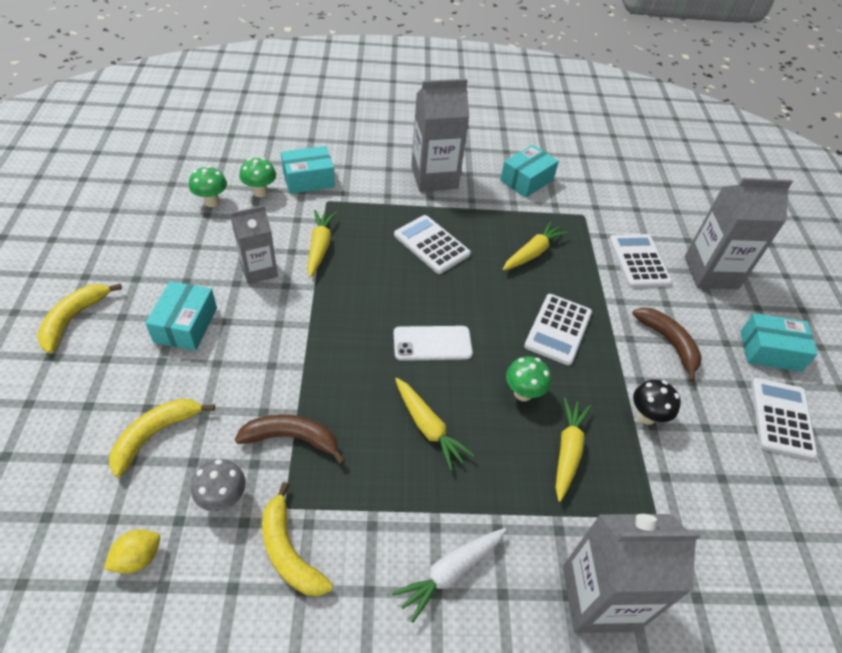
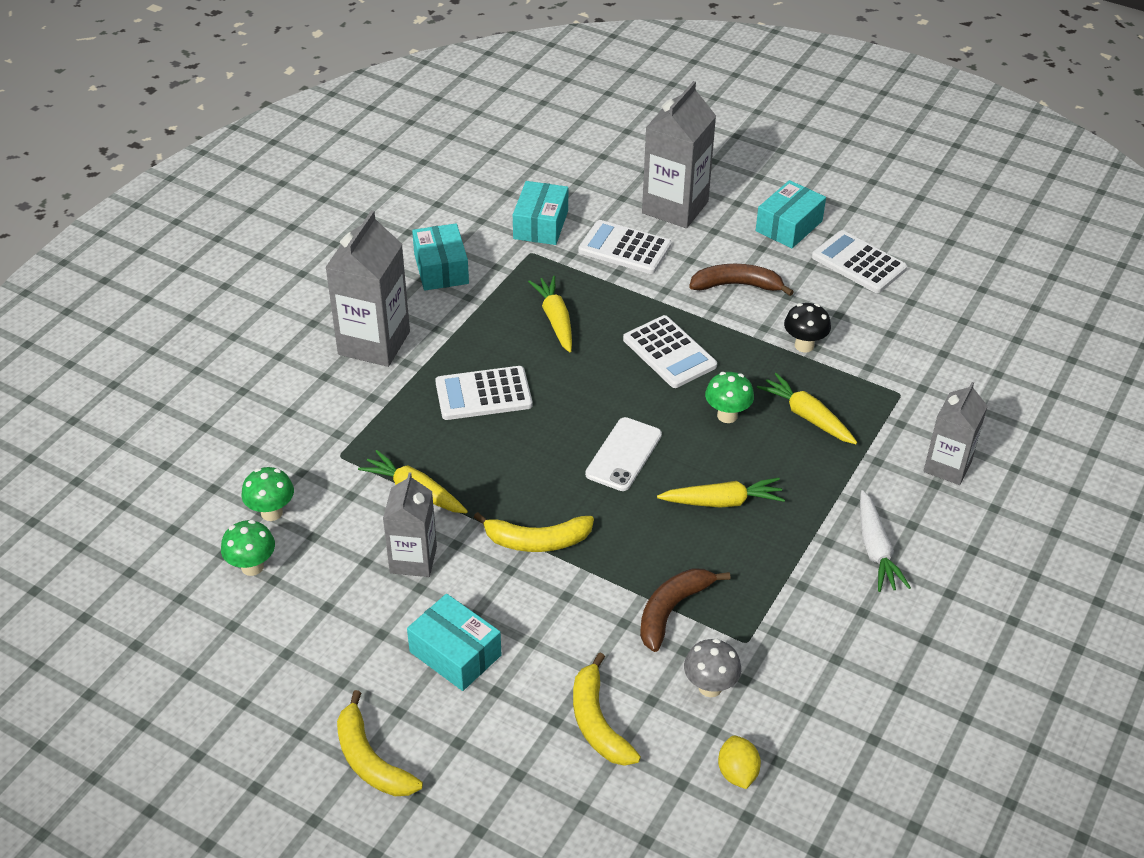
camera: 55 degrees left, 5 degrees down
(289, 551) = (794, 654): yellow banana -> yellow banana (537, 541)
(308, 179) = (284, 458): turquoise box -> turquoise box (541, 225)
(599, 598) = (947, 466): grey carton -> grey carton, size x0.64

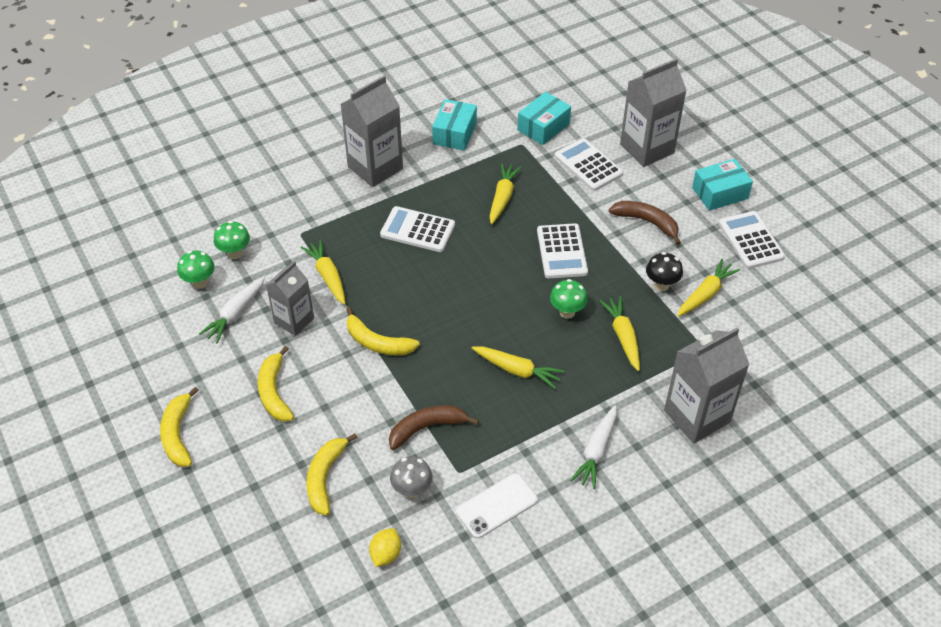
camera: 30 degrees right, 5 degrees up
(331, 584) = (235, 314): none -> white carrot
(455, 653) = (274, 392): turquoise box -> yellow banana
(624, 454) = (476, 309): white phone -> white phone (497, 506)
(857, 336) = (705, 294): none -> yellow carrot
(947, 466) = (697, 416): grey carton -> grey carton, size x1.55

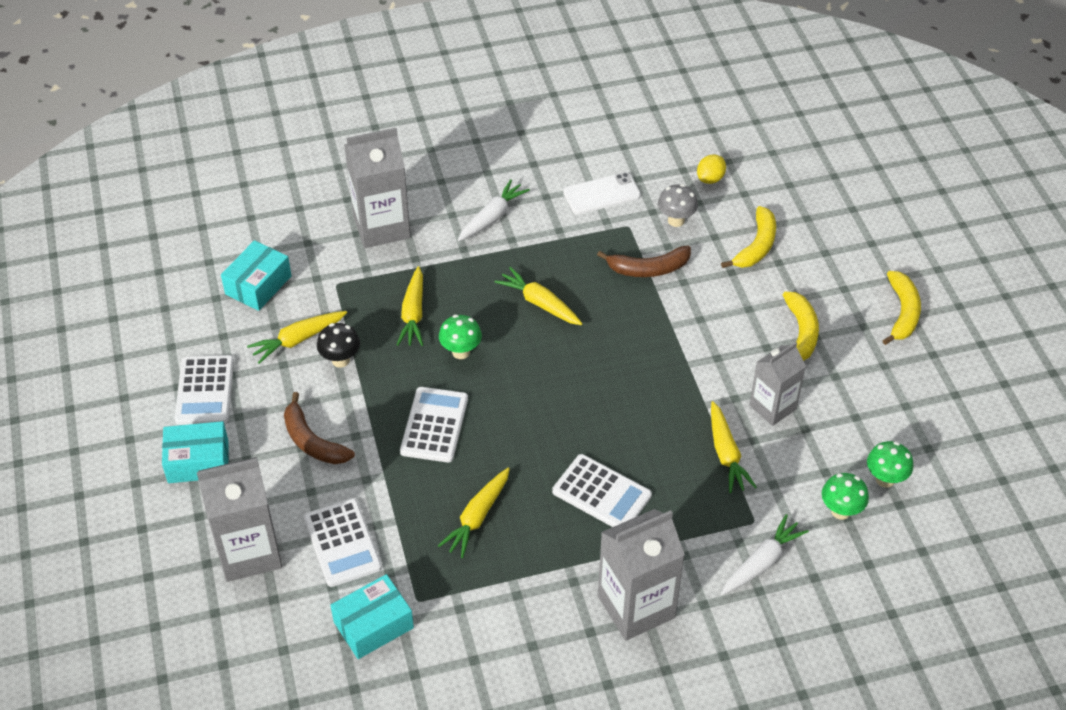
camera: 165 degrees left, 0 degrees up
(235, 314) = (841, 429): white carrot -> white carrot (762, 562)
(377, 342) = (681, 362): yellow banana -> none
(454, 133) = (506, 643): turquoise box -> turquoise box (258, 285)

